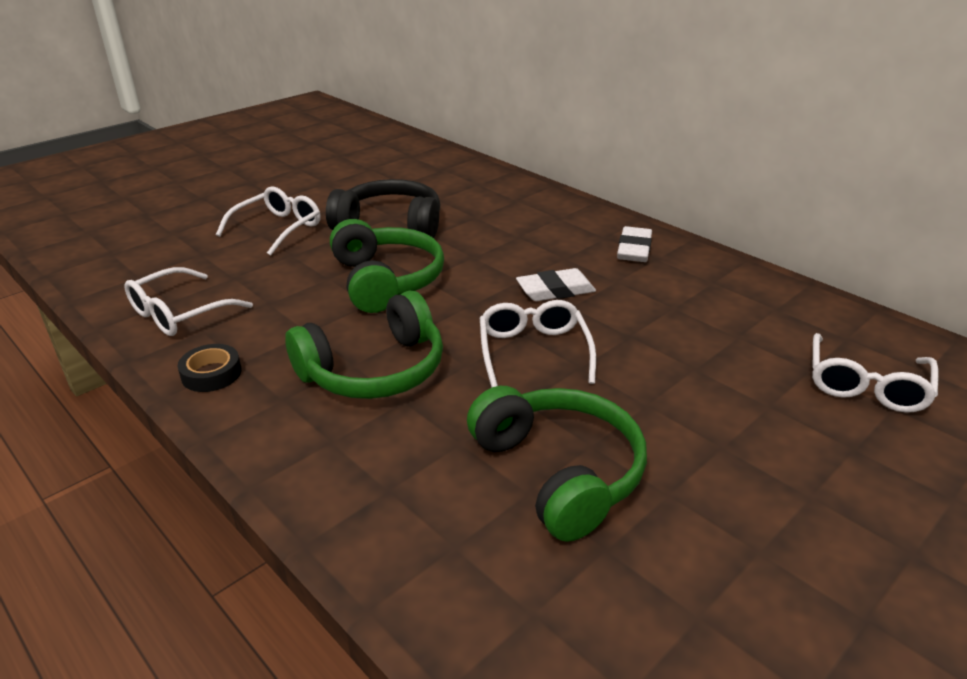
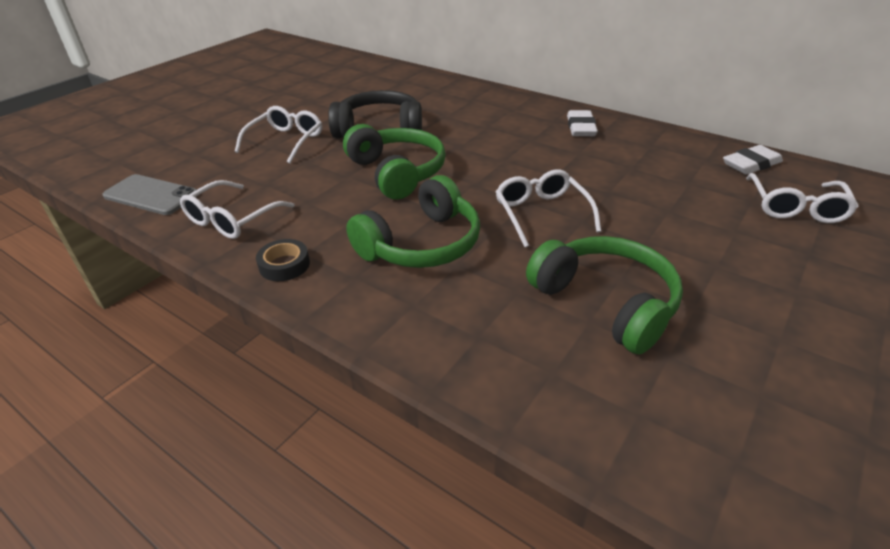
camera: 10 degrees left, 5 degrees up
(107, 275) = (151, 195): none -> grey phone
(555, 290) = (536, 165): white eraser -> white eraser (751, 164)

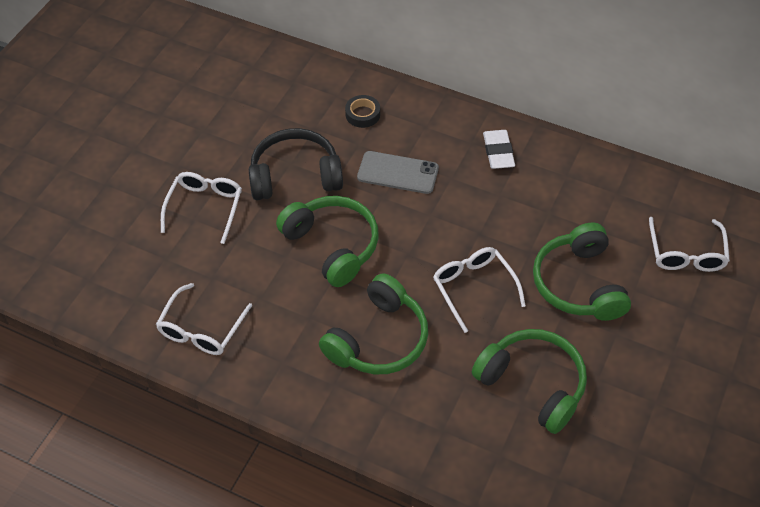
camera: 10 degrees left, 15 degrees up
(151, 195) = (108, 306): grey phone -> grey phone (398, 173)
(284, 265) = (270, 378): black tape -> black tape (362, 114)
(665, 220) = (578, 284): none -> green headphones
(751, 164) = (655, 195): white eraser -> none

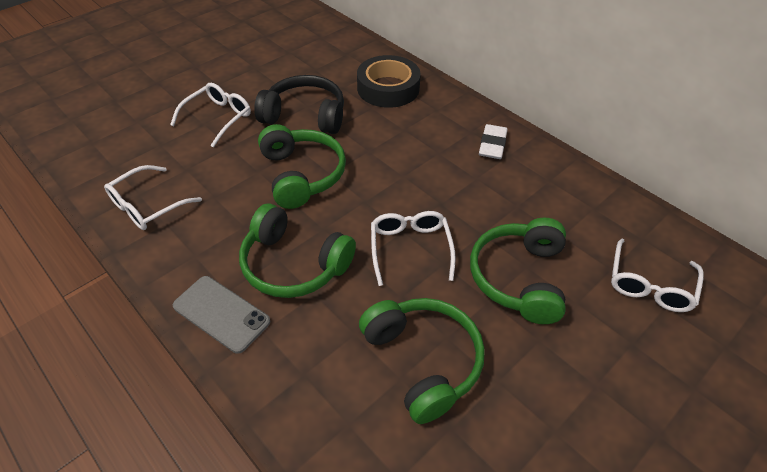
camera: 20 degrees right, 5 degrees down
(362, 114) = (388, 88): black tape -> black tape, size x2.00
(379, 339) = (293, 265): green headphones -> green headphones turned 60 degrees clockwise
(398, 173) = (393, 136): grey phone -> grey phone (221, 313)

